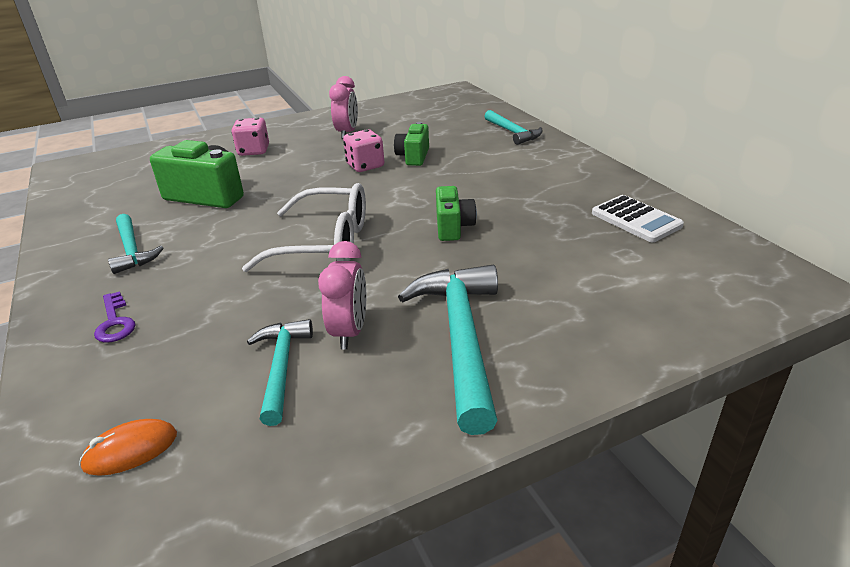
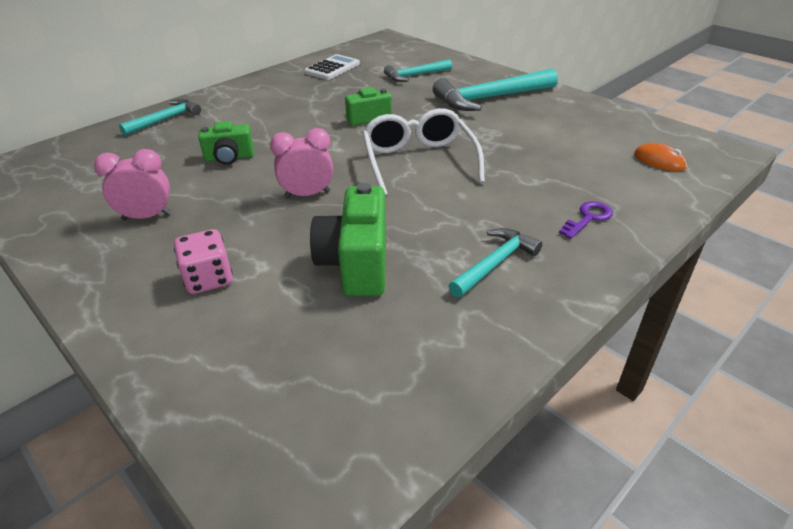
camera: 110 degrees left, 5 degrees up
(281, 368) = (561, 139): turquoise hammer -> turquoise hammer (415, 75)
(349, 332) = (512, 127): pink clock -> pink clock (307, 195)
(365, 166) = (255, 179): pink dice -> none

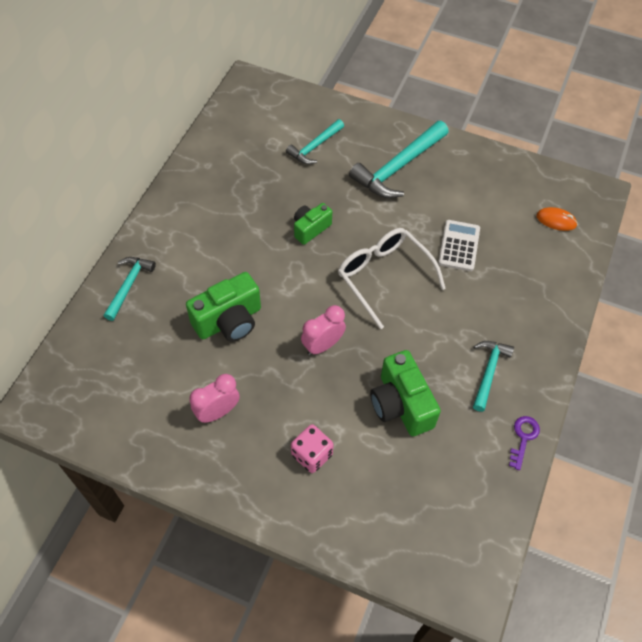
camera: 25 degrees left, 20 degrees up
(229, 158) = (229, 321): green camera -> green camera, size x1.63
(332, 68) = (229, 155): white calculator -> white calculator (459, 246)
(588, 218) = (529, 305): purple key -> purple key (523, 438)

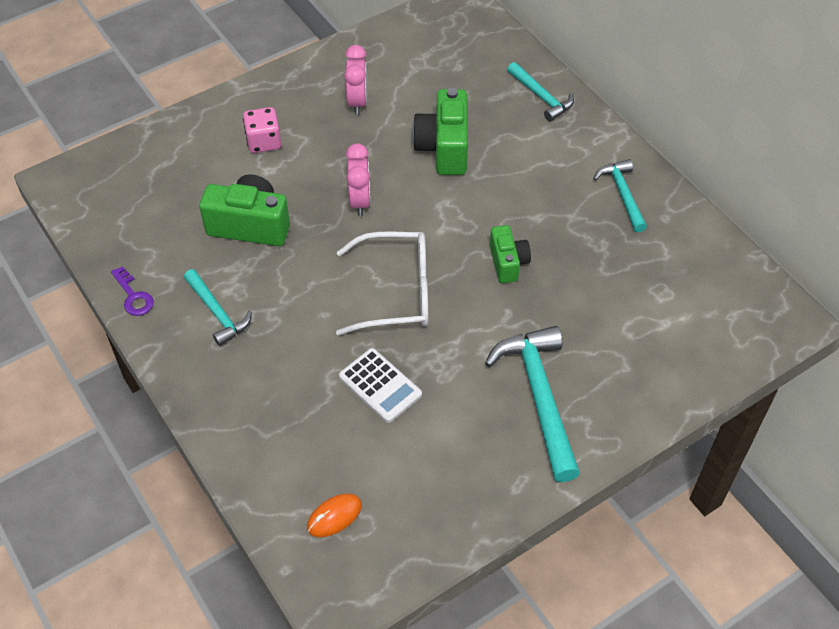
camera: 125 degrees right, 5 degrees down
(315, 147) = (630, 330): turquoise hammer -> turquoise hammer (622, 194)

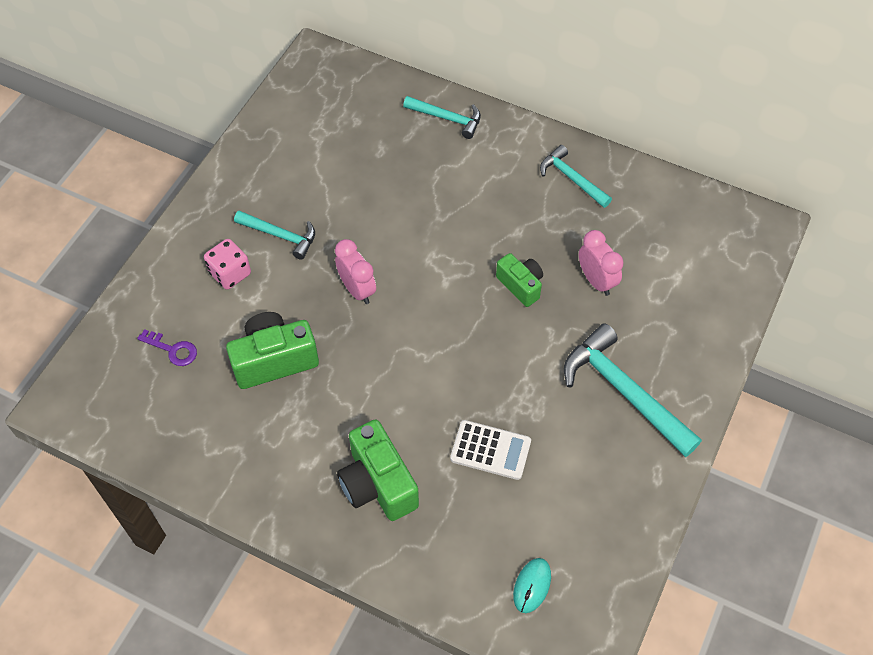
camera: 30 degrees left, 5 degrees up
(133, 296) = (214, 482): purple key -> purple key (173, 350)
(217, 312) = (303, 457): turquoise hammer -> turquoise hammer (280, 235)
(334, 516) = (532, 586): orange mouse -> turquoise mouse
(357, 102) = (289, 195): pink clock -> pink clock (596, 281)
(397, 292) = (447, 358): white glasses -> none
(444, 148) = (396, 204): green camera -> green camera (377, 484)

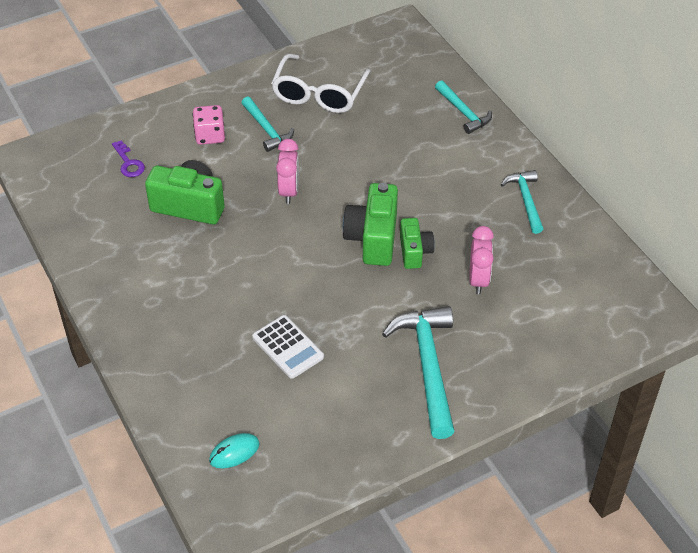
camera: 35 degrees right, 10 degrees down
(299, 170) = (319, 94): none -> white glasses
(377, 484) = (187, 322): green camera -> green camera (373, 238)

